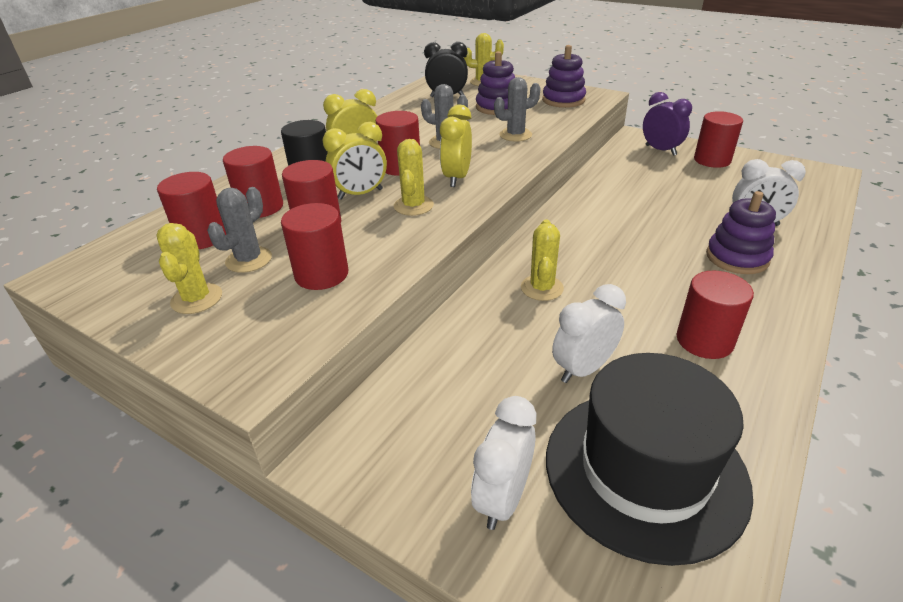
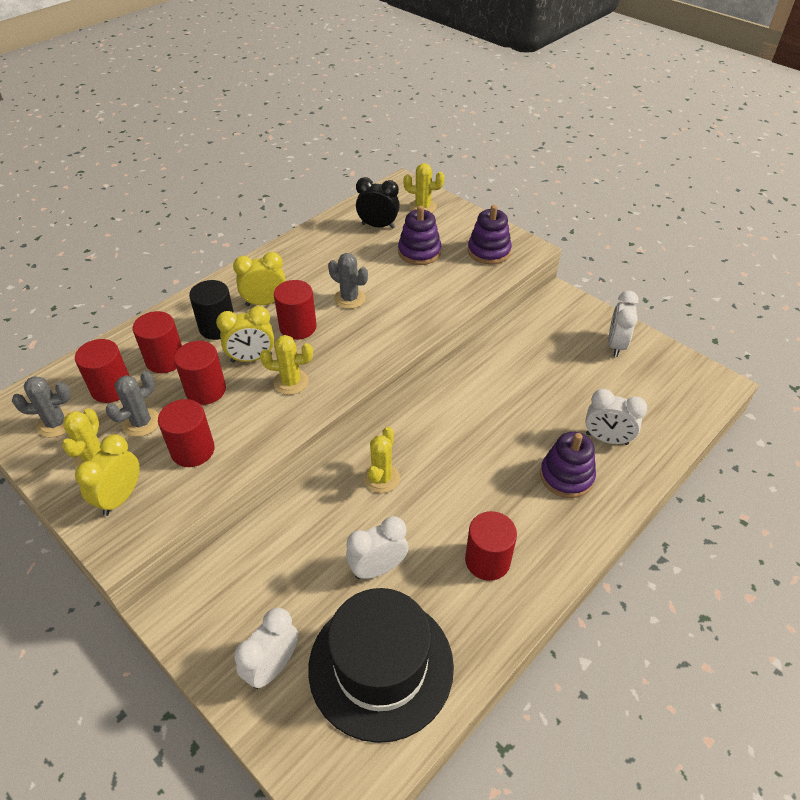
camera: 10 degrees right, 10 degrees up
(413, 206) = (291, 382): yellow cactus -> yellow cactus turned 75 degrees clockwise
(456, 178) = (341, 352): yellow clock -> yellow clock (120, 497)
(515, 135) = (418, 299): grey cactus -> grey cactus (56, 423)
(660, 150) = (572, 322): purple clock -> none
(712, 160) = (616, 345): red cylinder -> white clock

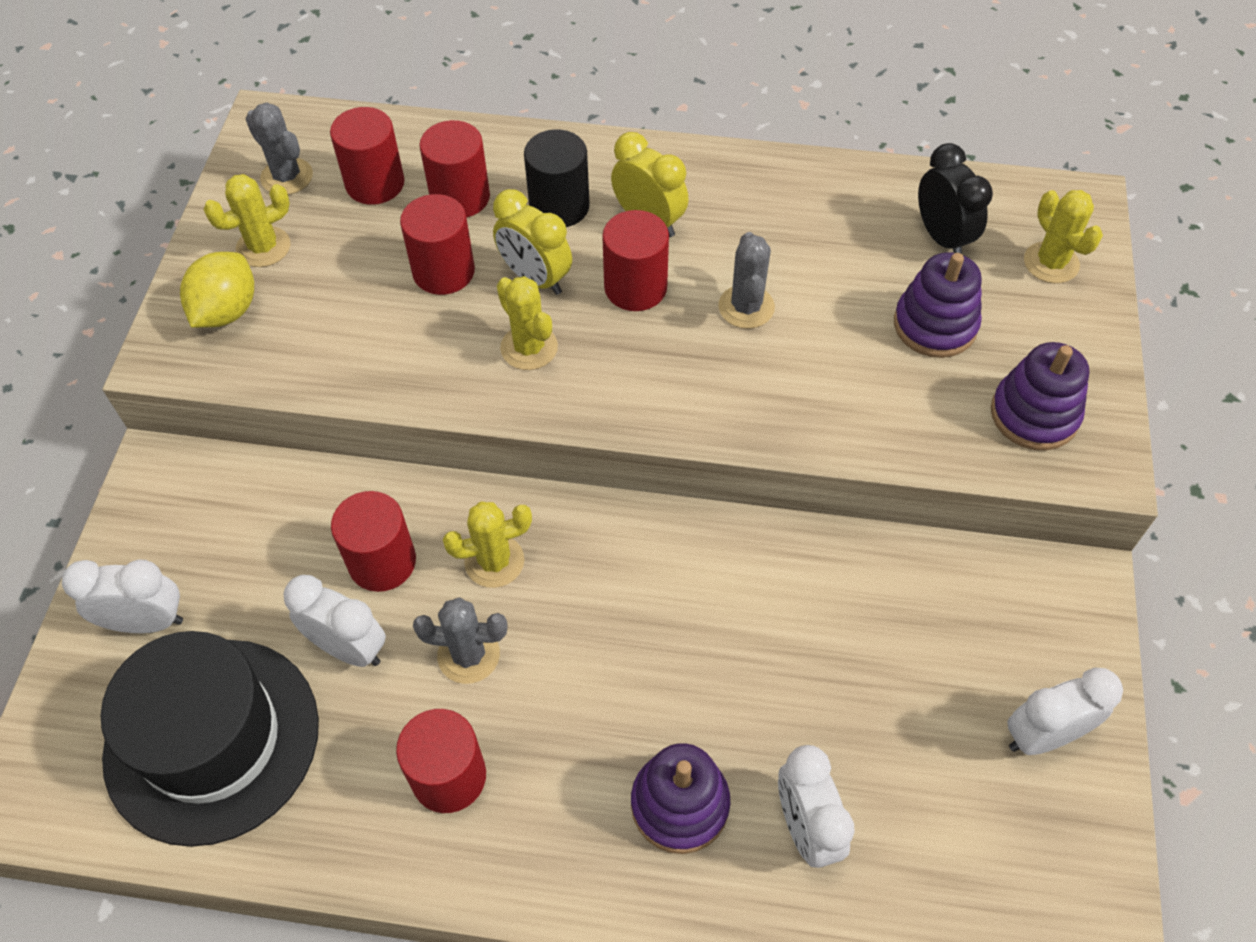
camera: 55 degrees right, 10 degrees up
(120, 497) = (227, 311): yellow clock -> yellow lemon
(141, 422) = (345, 249): grey cactus -> grey cactus (468, 655)
(193, 450) = (341, 327): red cylinder -> red cylinder (382, 562)

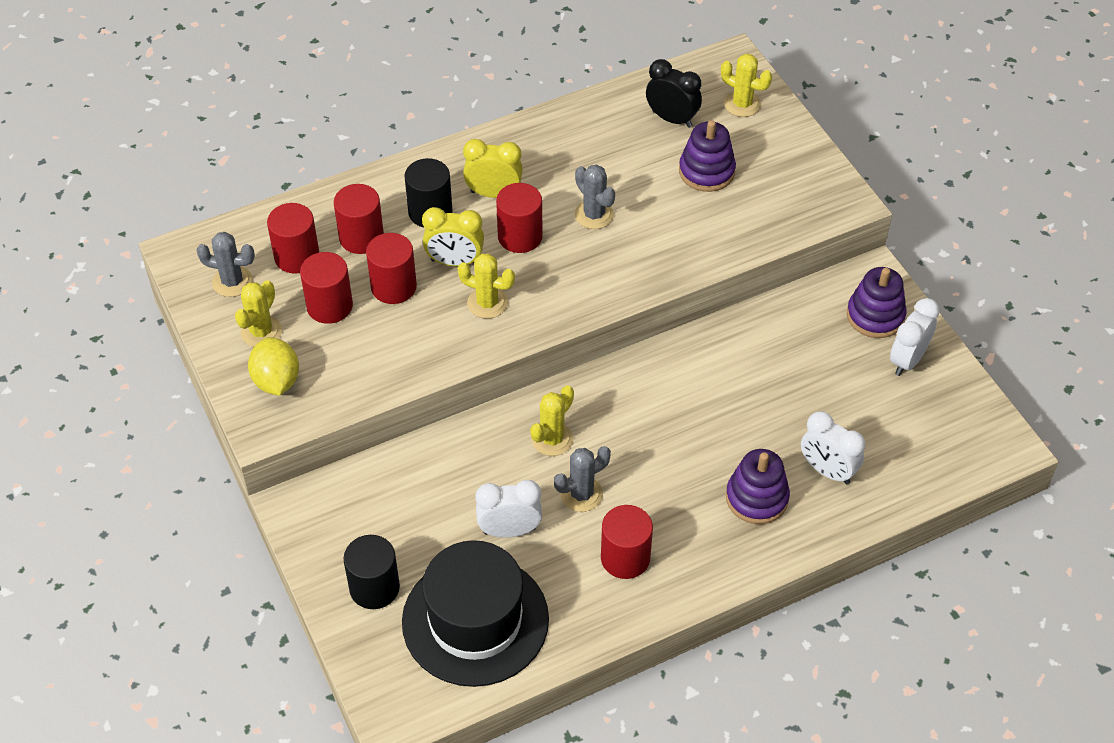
camera: 35 degrees left, 5 degrees down
(146, 621) = (374, 588): white clock -> black cylinder
(382, 562) = (486, 476): red cylinder -> red cylinder (329, 306)
(1034, 414) = (795, 193): purple stacking toy -> purple stacking toy (875, 316)

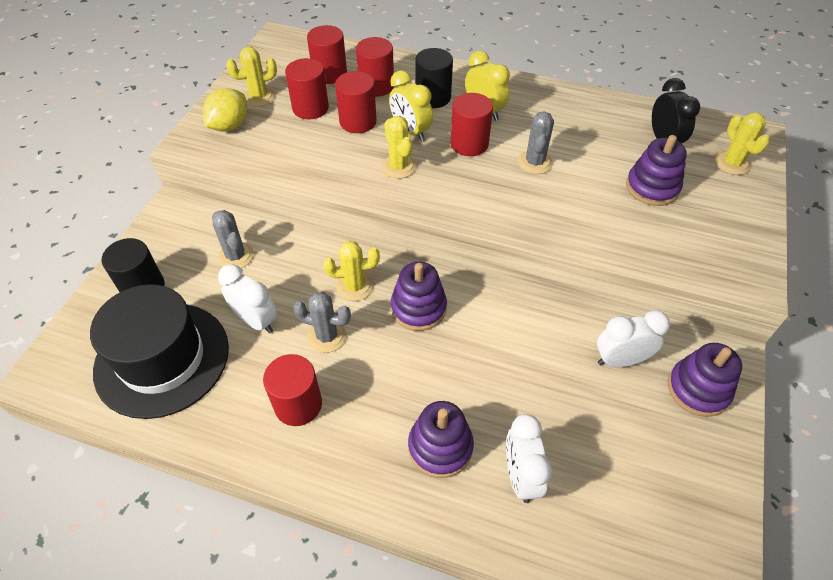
camera: 45 degrees right, 0 degrees up
(232, 281) = (281, 65): grey cactus -> grey cactus (236, 256)
(623, 415) = (418, 308): none -> purple stacking toy
(907, 360) = (691, 446): white clock -> white clock (620, 360)

